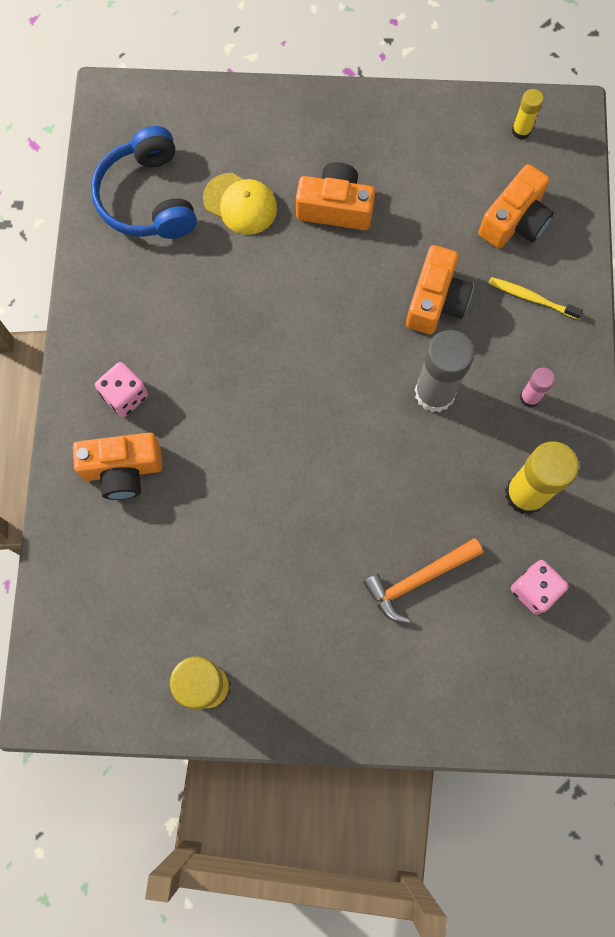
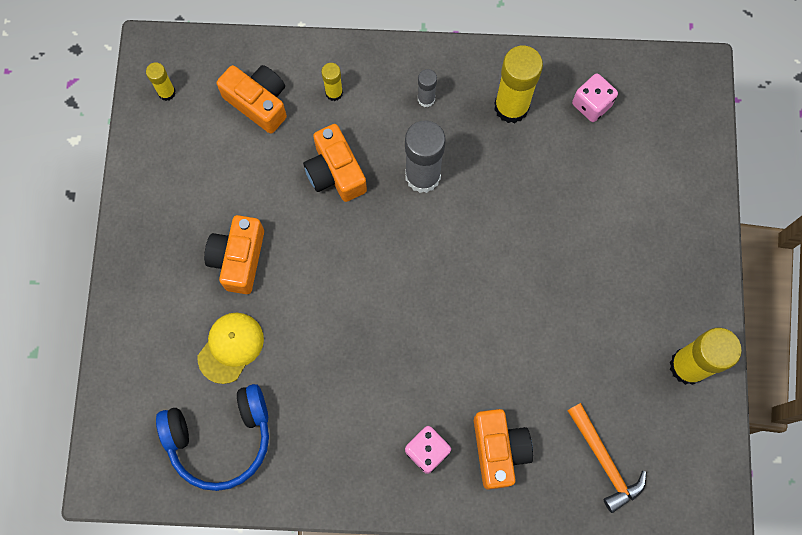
camera: 90 degrees left, 0 degrees up
(418, 580) = (588, 194): orange hammer -> orange hammer (604, 461)
(436, 301) = (335, 172): orange camera -> orange camera turned 135 degrees counterclockwise
(530, 397) = (426, 99): pink glue stick -> grey glue stick
(531, 298) = (334, 93): yellow toothbrush -> yellow glue stick

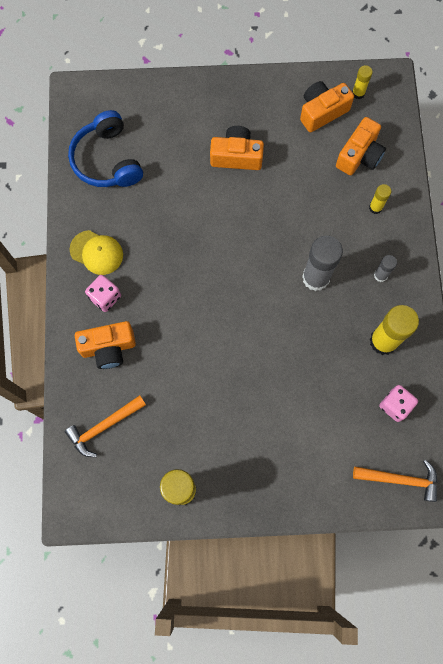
camera: 85 degrees right, 0 degrees up
(231, 347) = (171, 158): yellow cap -> yellow cap (96, 252)
(335, 172) = (311, 215): orange camera -> orange camera (322, 112)
(679, 111) = (400, 479): none -> orange hammer

